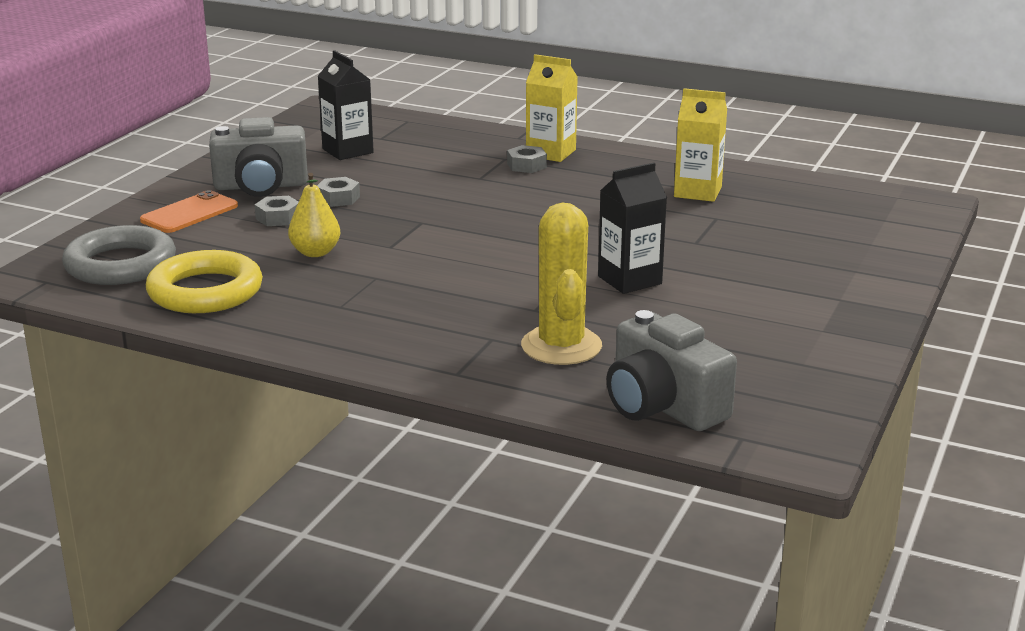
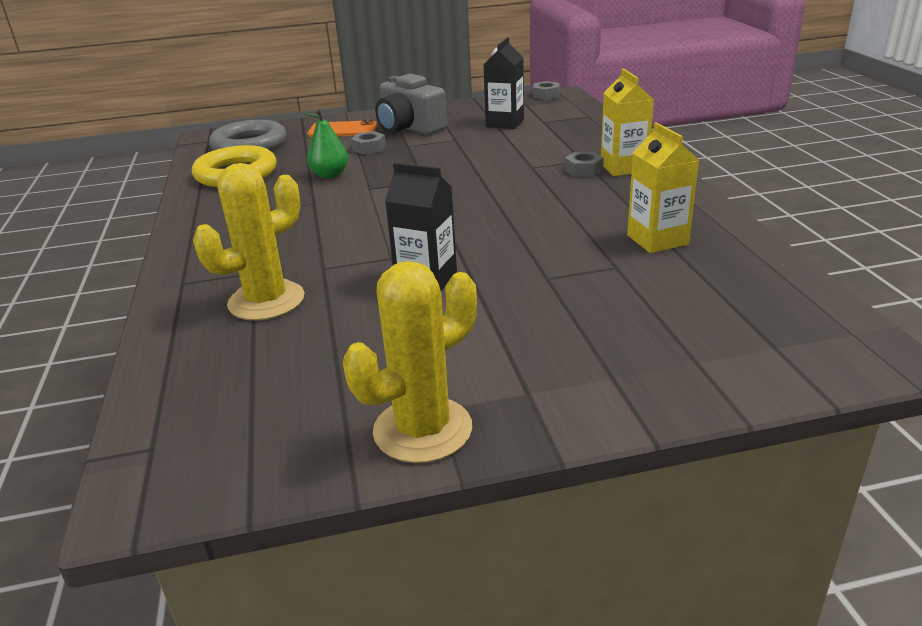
camera: 55 degrees right, 5 degrees up
(315, 252) = (330, 175): yellow pear -> green pear
(338, 198) = (424, 149): grey nut -> grey nut (546, 95)
(663, 406) = (189, 384): grey camera -> none
(840, 342) = (422, 430): none -> yellow cactus

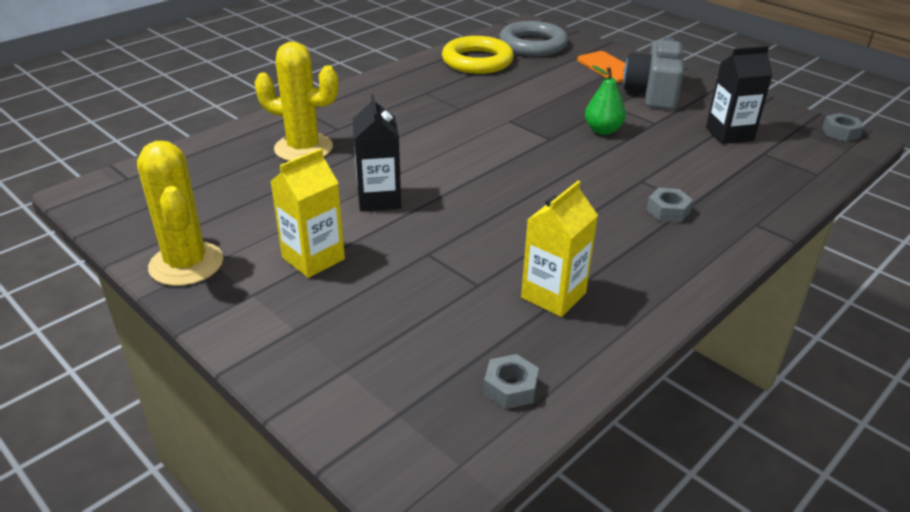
camera: 55 degrees right, 5 degrees up
(330, 175) = (515, 96): green pear -> green pear (602, 130)
(369, 148) = (585, 92): grey nut -> grey nut (510, 388)
(422, 430) = (186, 264): yellow cactus -> yellow cactus turned 45 degrees clockwise
(623, 167) = (703, 233): yellow carton -> yellow carton (313, 258)

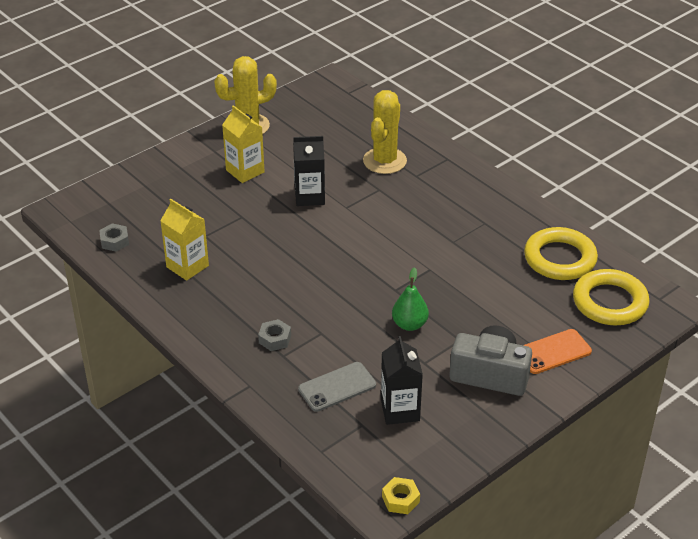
camera: 95 degrees right, 5 degrees up
(533, 45) = (610, 302): grey ring -> yellow ring
(720, 168) = (337, 387): none -> grey phone
(840, 132) = (400, 499): grey nut -> yellow nut

